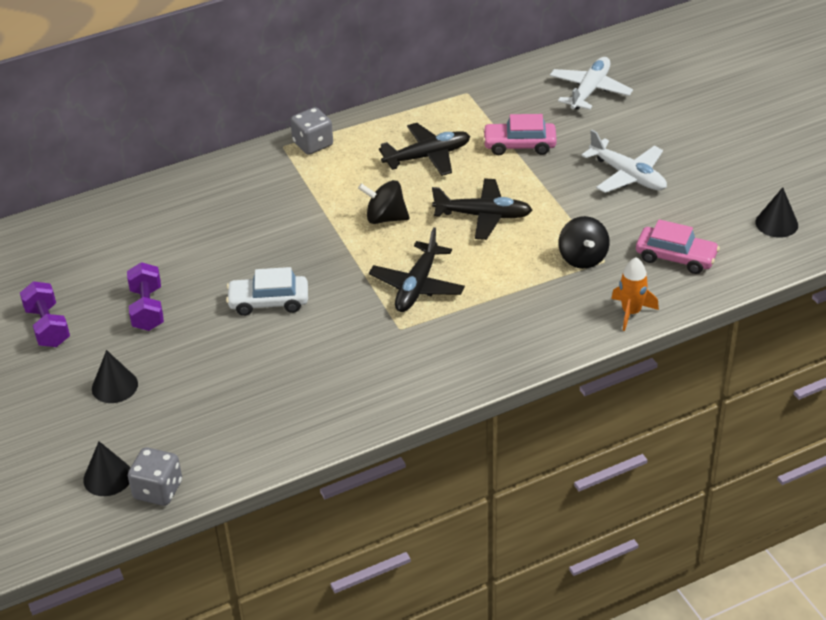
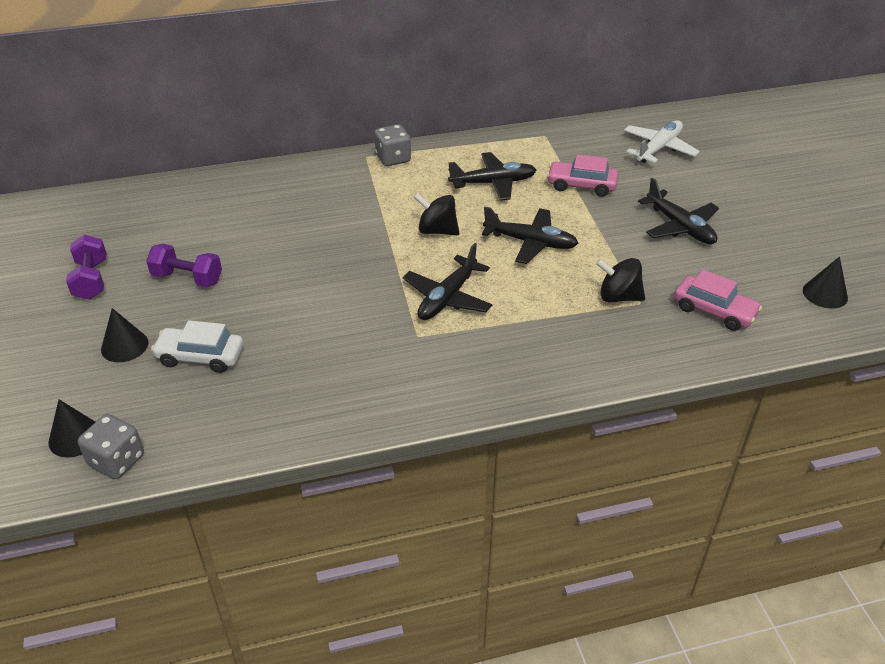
camera: 10 degrees right, 0 degrees up
(147, 309) = (187, 278): purple dumbbell -> purple dumbbell turned 75 degrees counterclockwise
(269, 302) = (301, 290): white car -> white car (200, 356)
(582, 258) = (618, 297): black spinning top -> black spinning top turned 105 degrees clockwise
(628, 175) = (680, 227): white plane -> black plane
(631, 312) = (657, 359): orange rocket -> none

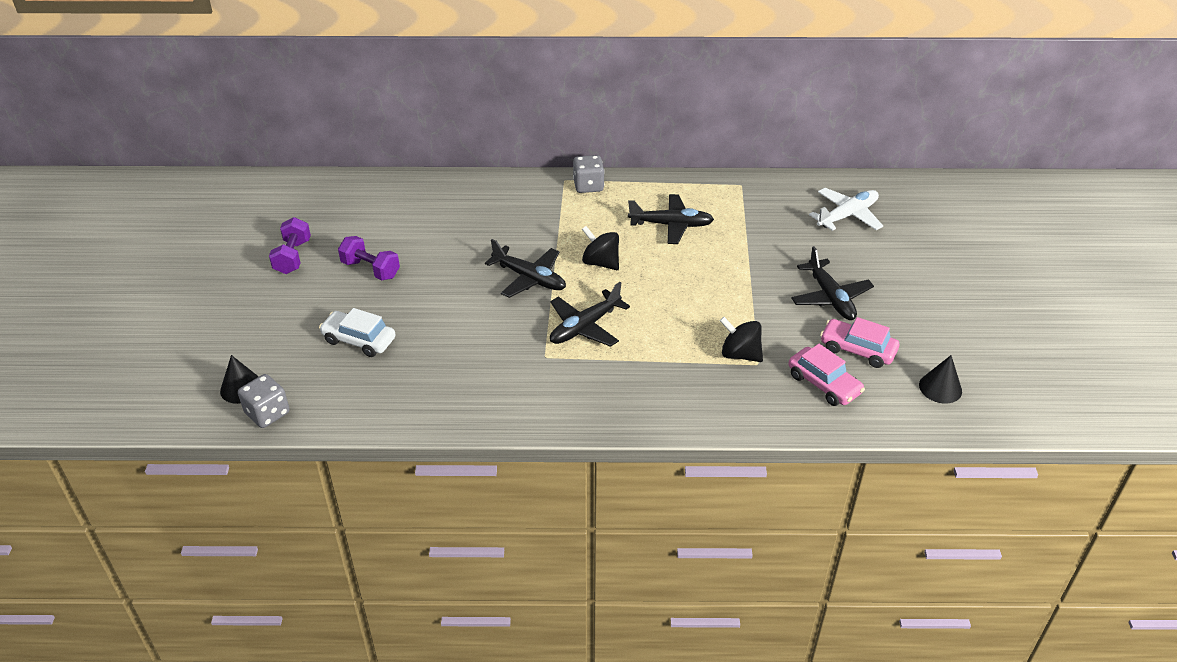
camera: 15 degrees right, 0 degrees up
(124, 346) = (302, 319): black cone -> none
(530, 242) = (681, 288): black plane -> black plane (529, 278)
(581, 185) = (754, 241): pink car -> pink car (857, 350)

